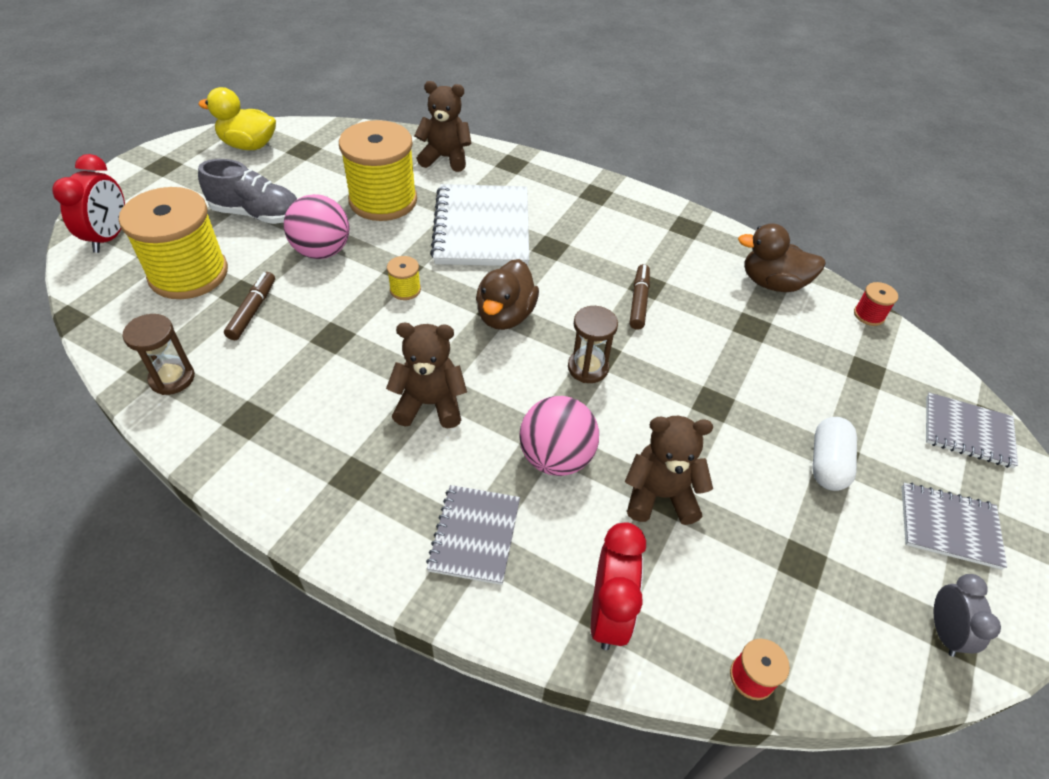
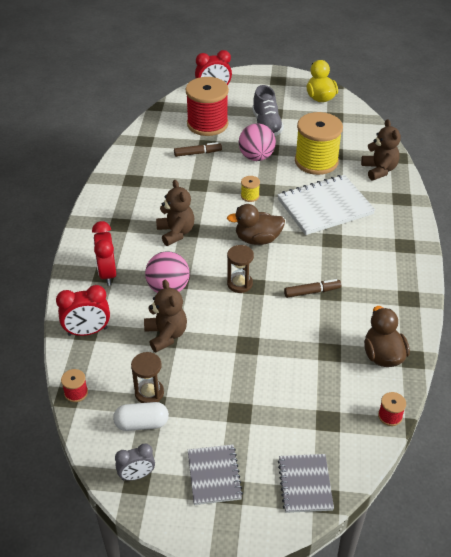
camera: 70 degrees right, 5 degrees down
(172, 378) = (141, 149): brown hourglass -> brown hourglass (149, 393)
(188, 274) = (207, 124): yellow spool -> red spool
(475, 535) = (107, 273): grey notebook -> red clock
(827, 463) = (231, 407): white capsule -> white capsule (142, 423)

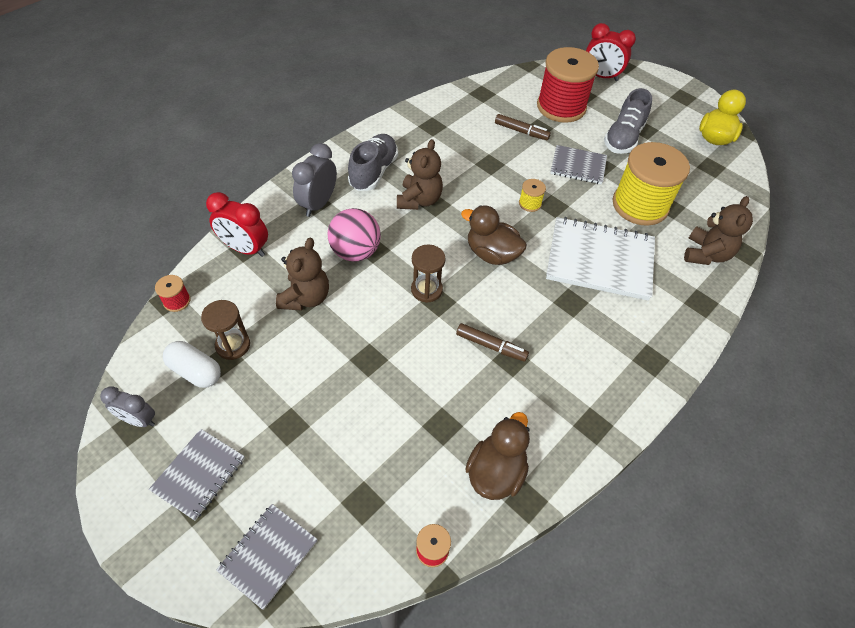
camera: 35 degrees right, 10 degrees up
(107, 273) = (318, 204): red clock -> grey clock
(124, 232) = (373, 172): none -> grey shoe
(256, 157) = (578, 166): pink ball -> grey notebook

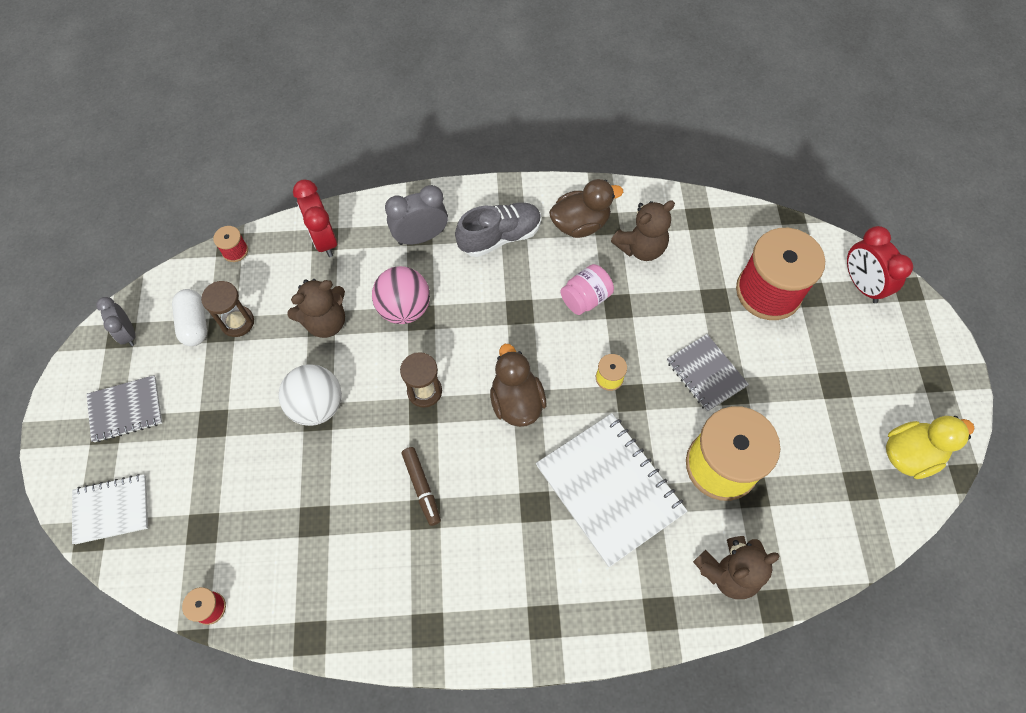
camera: 45 degrees right, 10 degrees up
(268, 555) = (111, 509): grey notebook -> white notebook
(360, 353) = (317, 405): none -> white ball
(419, 200) = (510, 297): brown teddy bear -> brown teddy bear (641, 247)
(466, 172) = (585, 298): none -> pink jar
(496, 472) = (312, 594): brown duck -> brown duck (580, 224)
(521, 131) = (690, 291): brown marker -> none
(623, 138) = (796, 377): grey shoe -> none

